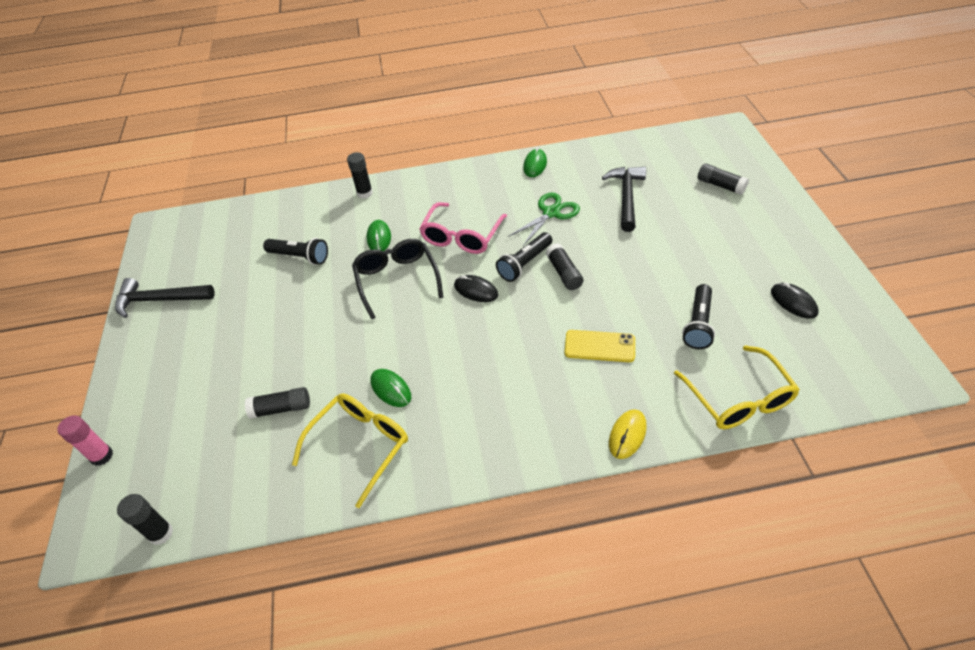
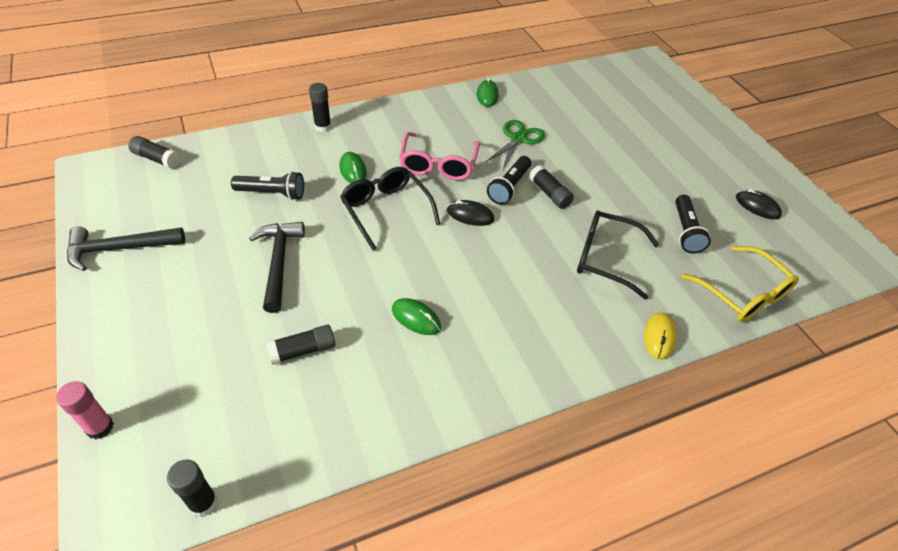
camera: 20 degrees left, 0 degrees up
(360, 445) = (402, 378): yellow glasses -> none
(599, 346) = (606, 258): yellow phone -> black glasses
(626, 197) = (582, 122): black hammer -> black hammer (278, 262)
(720, 185) = (661, 109): black glue stick -> black glue stick (157, 159)

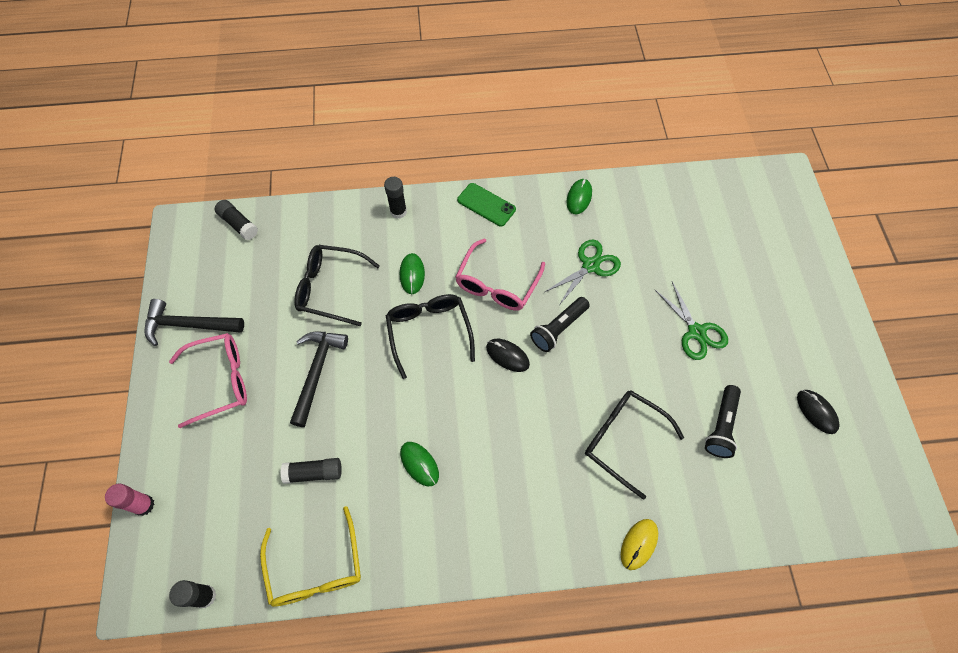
camera: 20 degrees right, 15 degrees up
(169, 290) = (220, 381): none -> pink glasses
(272, 193) = (330, 288): black flashlight -> black glasses
(405, 111) = (486, 205): none -> green phone
(549, 193) = (597, 345): black glue stick -> none
(630, 169) = (696, 332): none -> green scissors
(742, 294) = (747, 517): yellow glasses -> yellow glasses (316, 568)

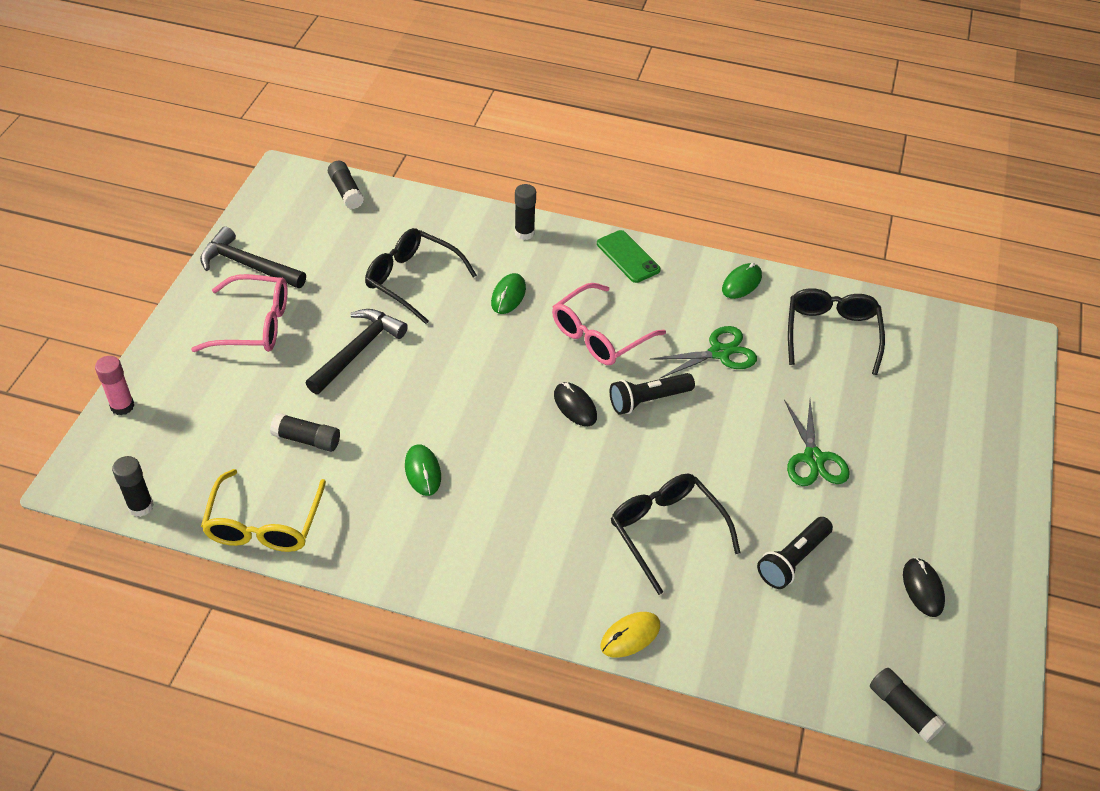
camera: 20 degrees right, 15 degrees down
(429, 332) = (498, 355): black glasses -> black glasses (831, 334)
(848, 520) = (903, 710): none -> black glue stick

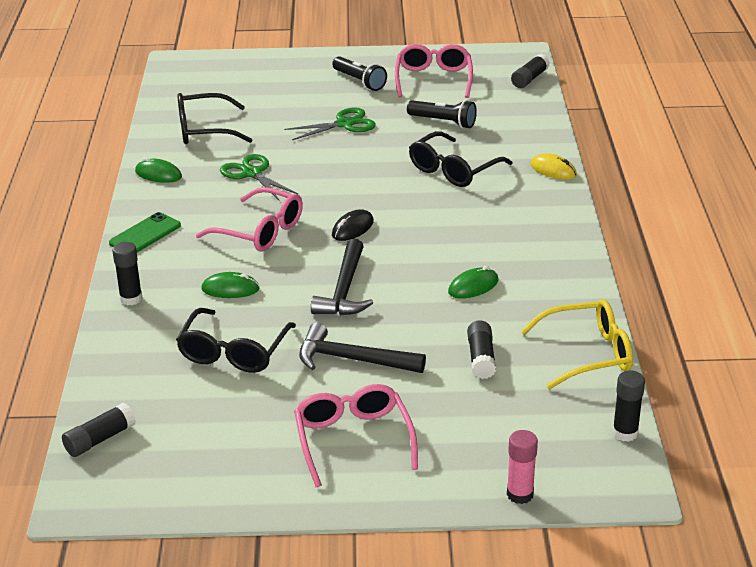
camera: 105 degrees left, 15 degrees down
(248, 265) = (261, 477): black hammer -> black hammer (344, 290)
(648, 400) = (325, 196): black flashlight -> black flashlight (359, 81)
(923, 588) = (433, 79): black mouse -> pink glasses

